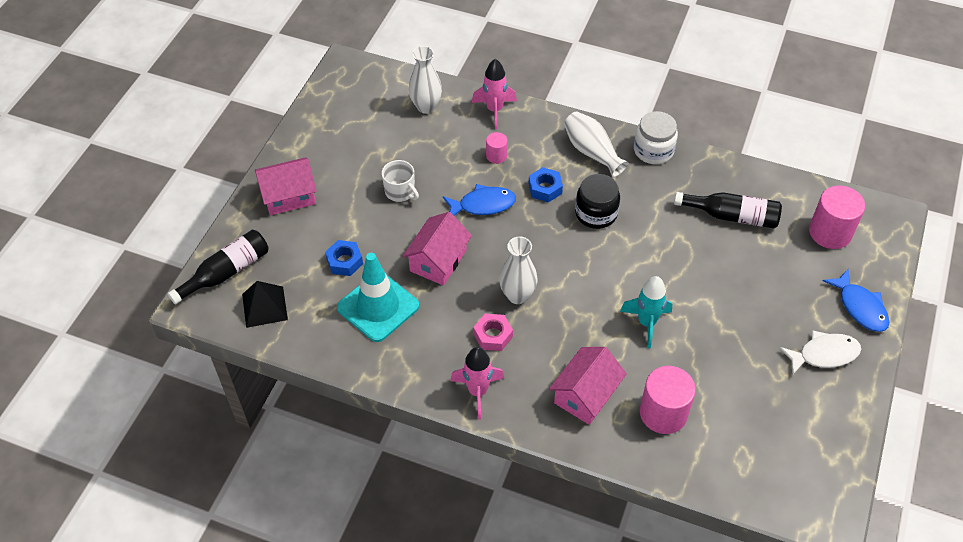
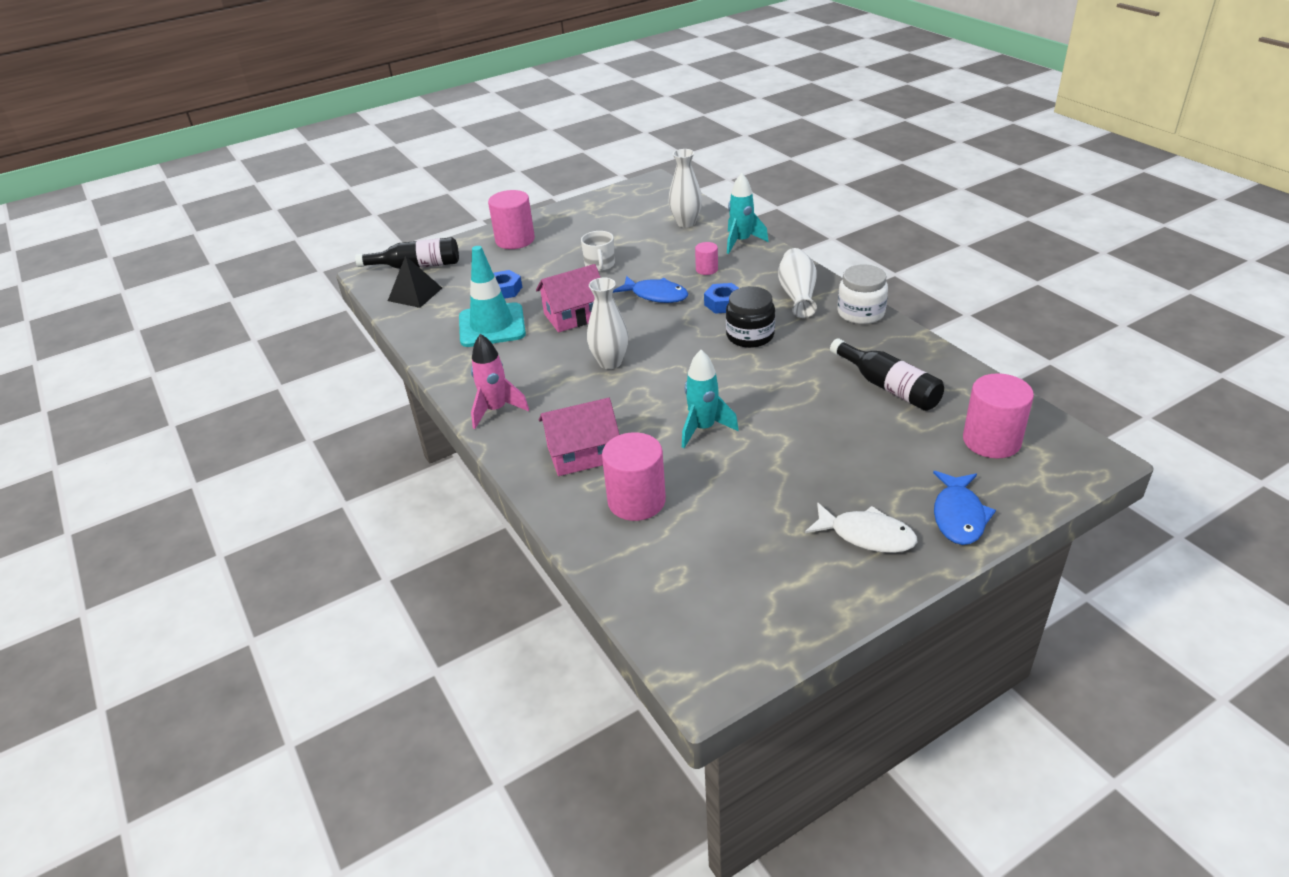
camera: 40 degrees right, 15 degrees down
(289, 196) = (515, 240): pink house -> pink cylinder
(493, 335) = (556, 380): pink nut -> none
(494, 110) = (741, 242): pink rocket -> turquoise rocket

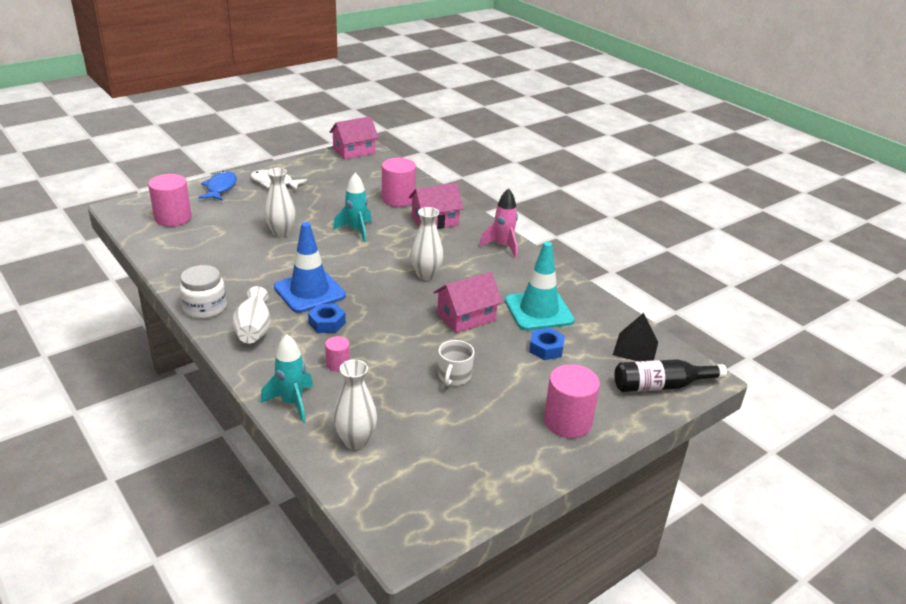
camera: 170 degrees right, 5 degrees down
(600, 265) = (454, 376): white mug -> white mug turned 150 degrees counterclockwise
(656, 295) = (391, 335): blue fish -> none
(728, 659) = (354, 151): none -> pink house
(750, 336) = (309, 292): black jar -> blue traffic cone
(812, 419) = (281, 233): none -> white vase
(888, 387) = (218, 250): black bottle -> none

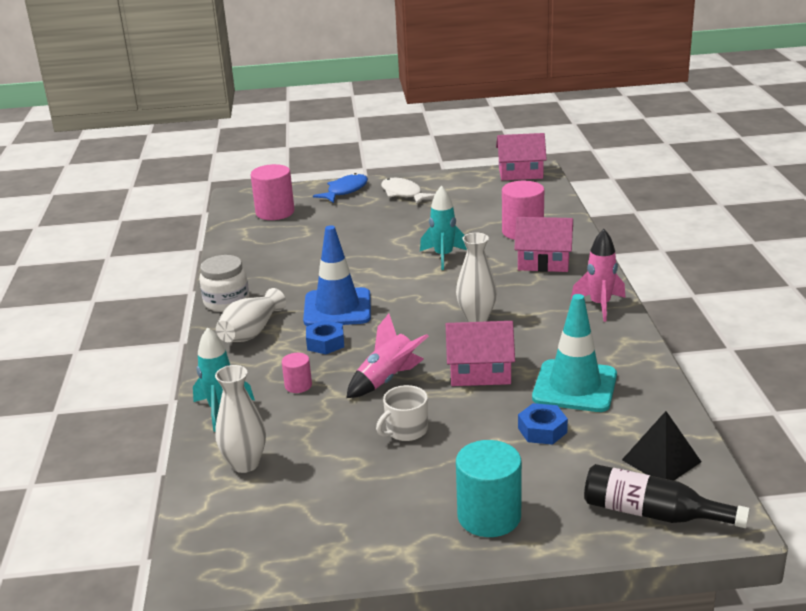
camera: 35 degrees right, 5 degrees down
(281, 233) = (364, 245): white vase -> none
(404, 340) = (387, 380): none -> pink rocket
(567, 422) = (489, 516): pink cylinder -> turquoise cylinder

